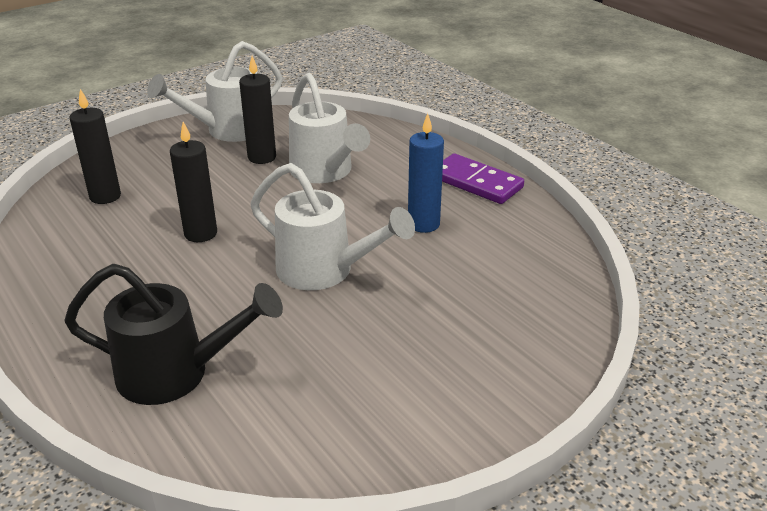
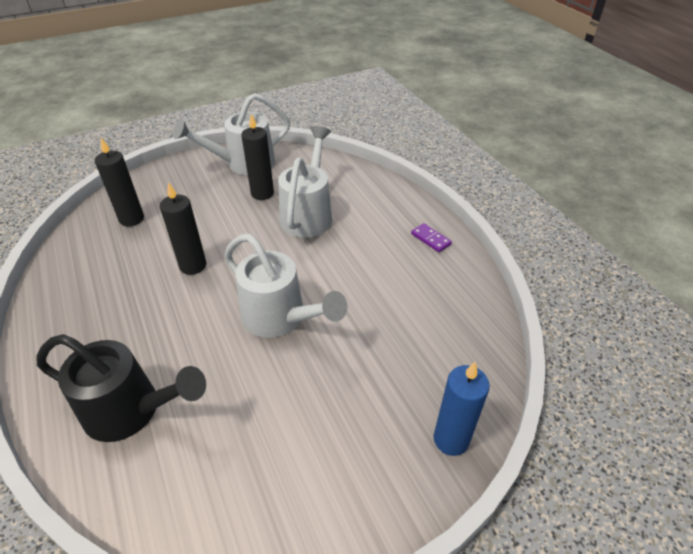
camera: 10 degrees right, 10 degrees up
(325, 172) = (308, 214): white watering can -> white watering can turned 150 degrees counterclockwise
(423, 224) = (375, 278): blue candle -> blue candle (451, 439)
(476, 182) = (431, 239): purple domino -> purple domino, size x0.52

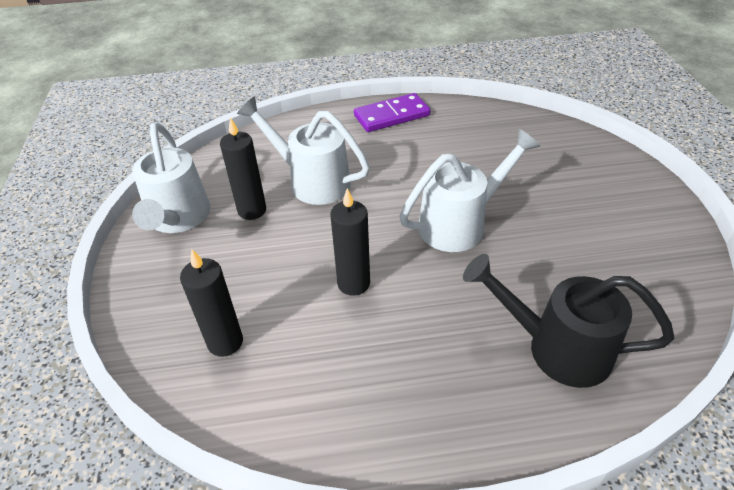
camera: 70 degrees left, 0 degrees up
(131, 411) = (557, 348): black watering can -> black watering can turned 105 degrees counterclockwise
(431, 239) = (391, 116): purple domino -> purple domino, size x1.92
(451, 439) = (604, 155): blue candle -> none

